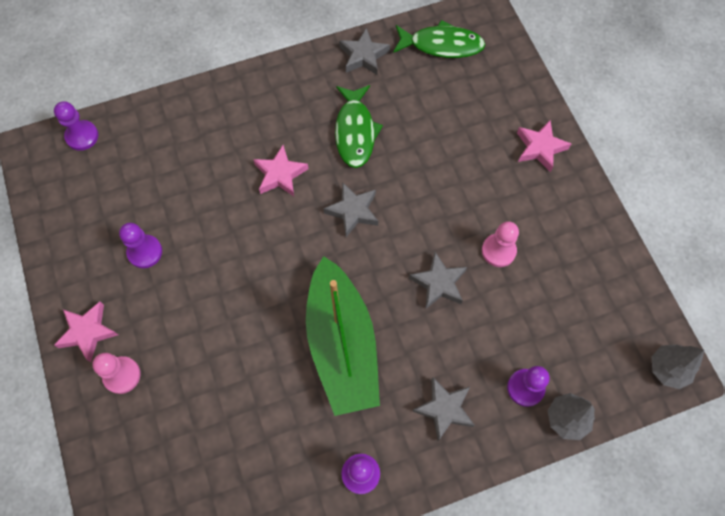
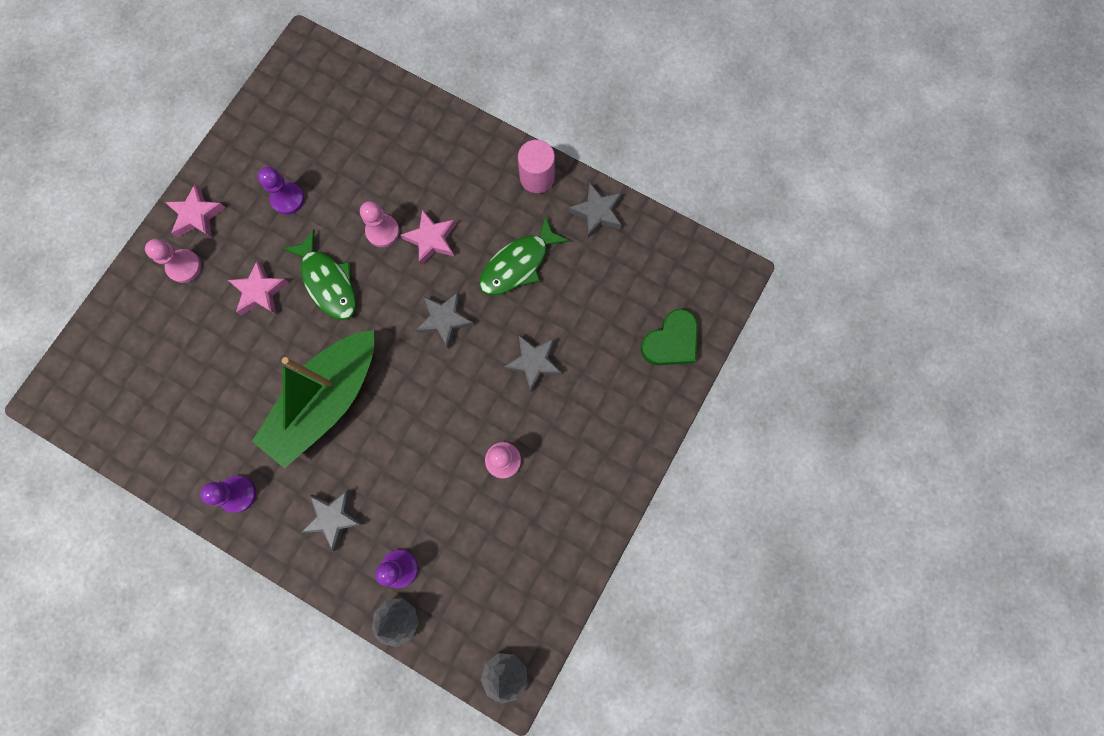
camera: 50 degrees right, 10 degrees up
(82, 136) = (344, 72): purple pawn -> none
(240, 203) = (382, 231): none -> pink pawn
(300, 72) = (537, 177): none -> pink cylinder
(439, 283) = (436, 434): grey star -> grey star (534, 362)
(442, 45) = (664, 266): green fish -> green fish (328, 282)
(501, 81) = (671, 341): none -> green heart
(540, 148) = (631, 423): pink star -> pink star (260, 292)

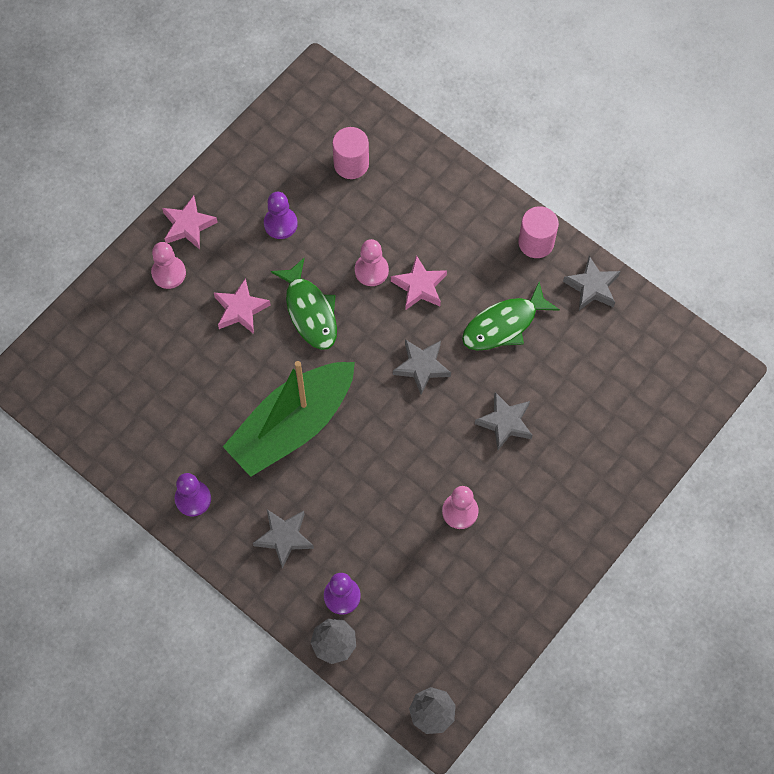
camera: 10 degrees right, 10 degrees down
(348, 128) = (351, 164): none -> pink cylinder
(671, 341) = (648, 425): green heart -> none

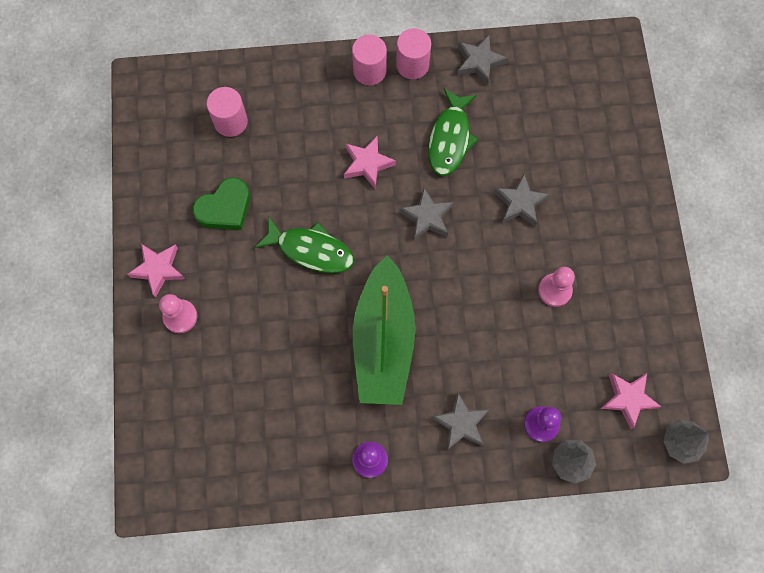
camera: 45 degrees left, 5 degrees up
(241, 309) = (261, 294): pink star -> pink star (628, 399)
(280, 224) = (225, 208): purple pawn -> green heart
(371, 270) = (323, 183): pink pawn -> none
(497, 218) = (369, 71): none -> pink cylinder

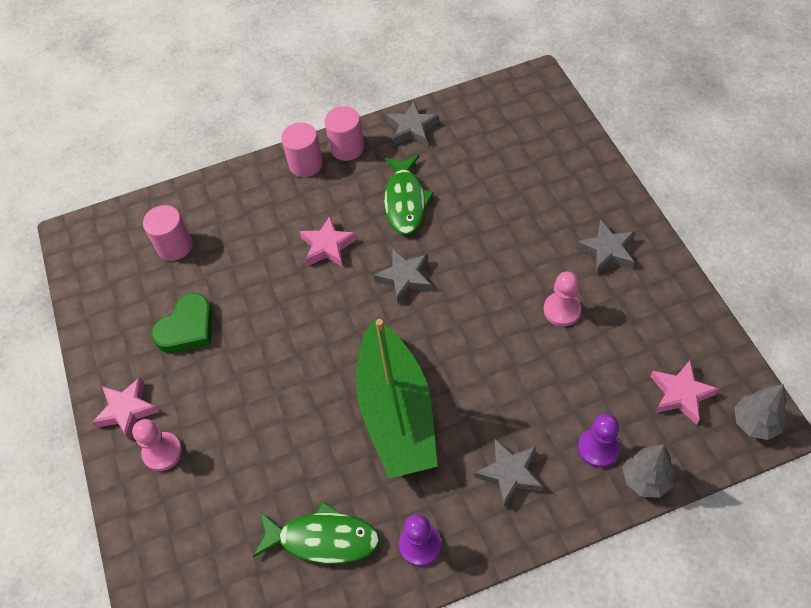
camera: 10 degrees left, 15 degrees down
(311, 250) = (291, 343): green fish -> green fish (323, 539)
(520, 203) = (496, 239): grey star -> grey star (607, 251)

